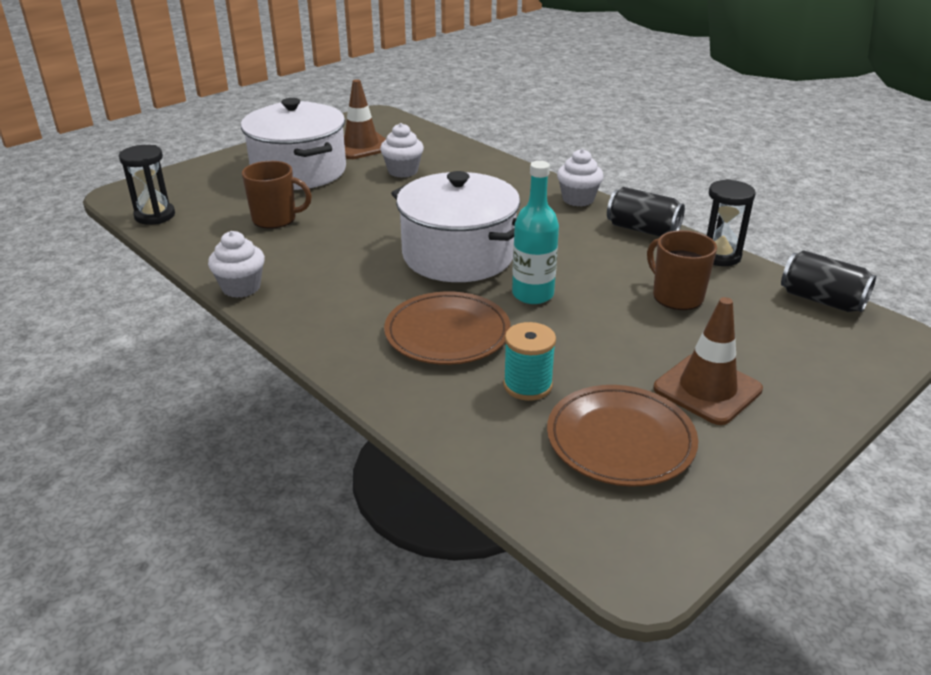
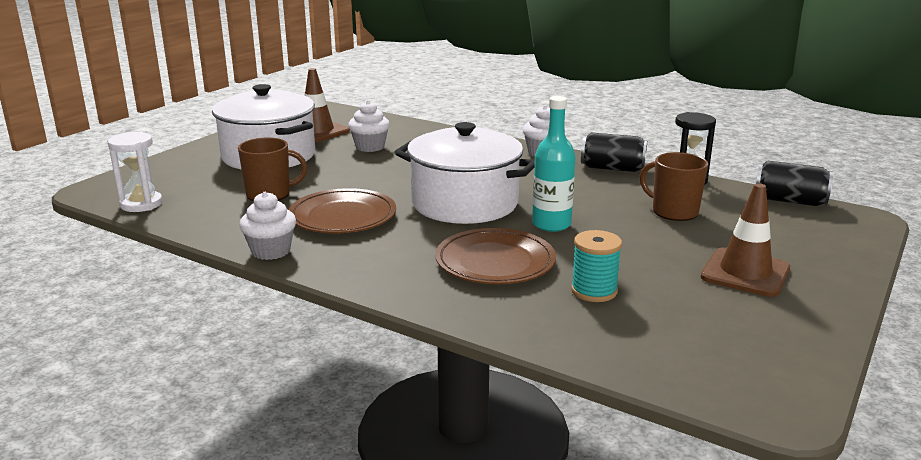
camera: 15 degrees left, 10 degrees down
(155, 216) = (141, 204): black hourglass -> white hourglass
(620, 440) = (701, 319): brown plate -> brown plate (342, 216)

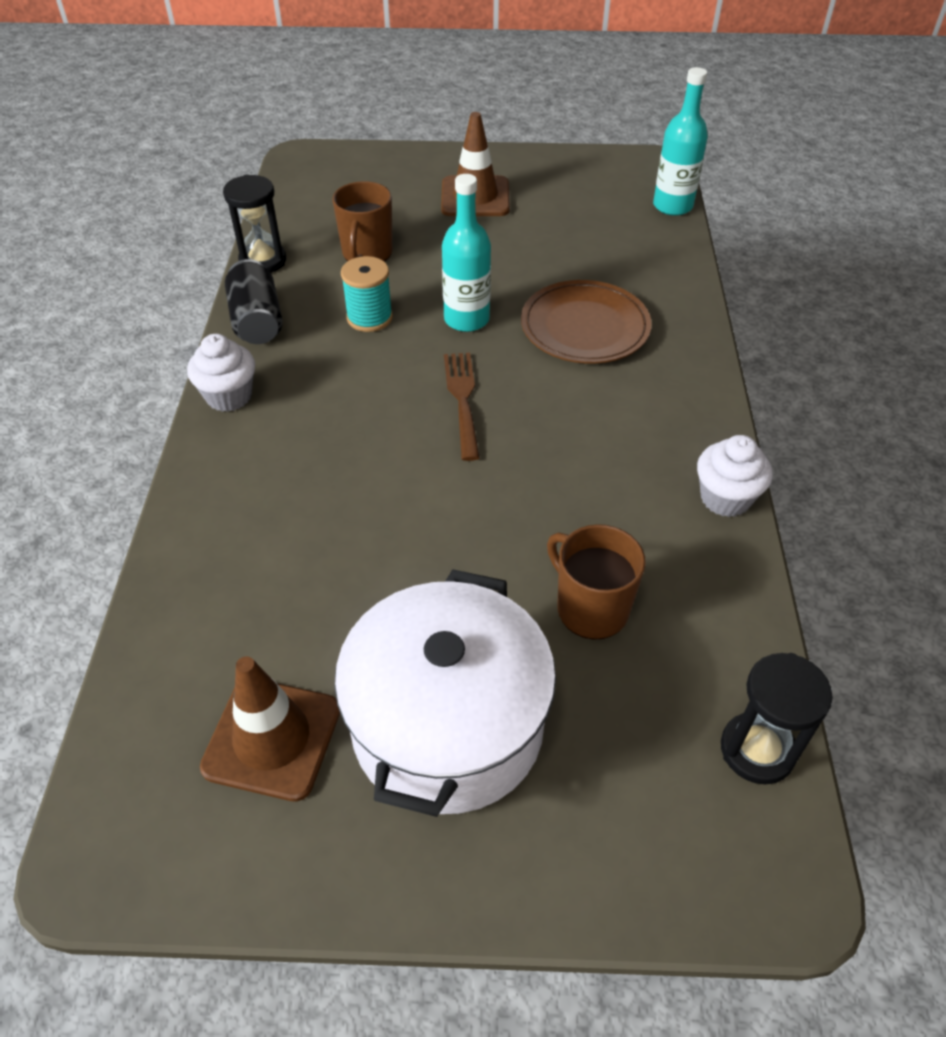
camera: 120 degrees left, 25 degrees up
(141, 204) = (757, 750): white hourglass -> black hourglass
(342, 216) = (589, 487): brown plate -> none
(370, 147) = (315, 602): white cupcake -> none
(464, 203) = (463, 401): white pot -> brown fork
(594, 291) = (582, 259): turquoise spool -> turquoise spool (369, 318)
(660, 378) = (672, 206): none -> turquoise bottle
(789, 201) = (284, 195): black can -> none

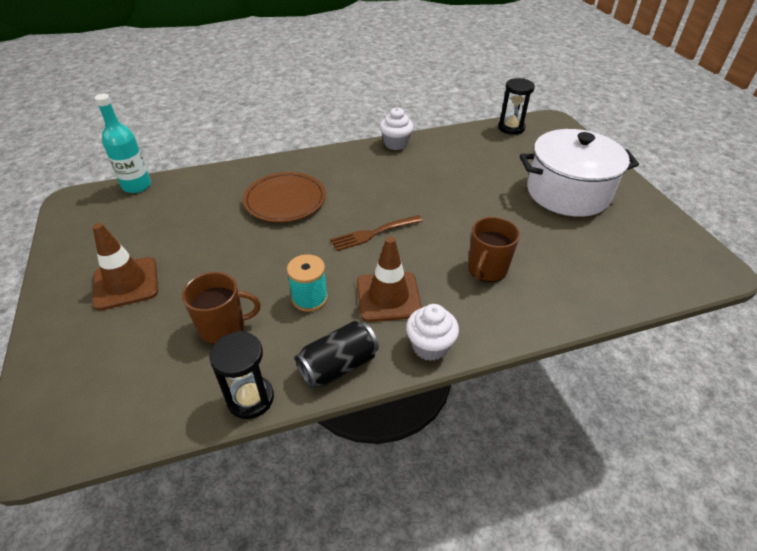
camera: 110 degrees left, 5 degrees down
(272, 738) = (621, 237): brown traffic cone -> brown traffic cone (388, 297)
(466, 319) = (294, 250): turquoise bottle -> none
(591, 608) = (482, 168): brown mug -> brown mug (487, 269)

